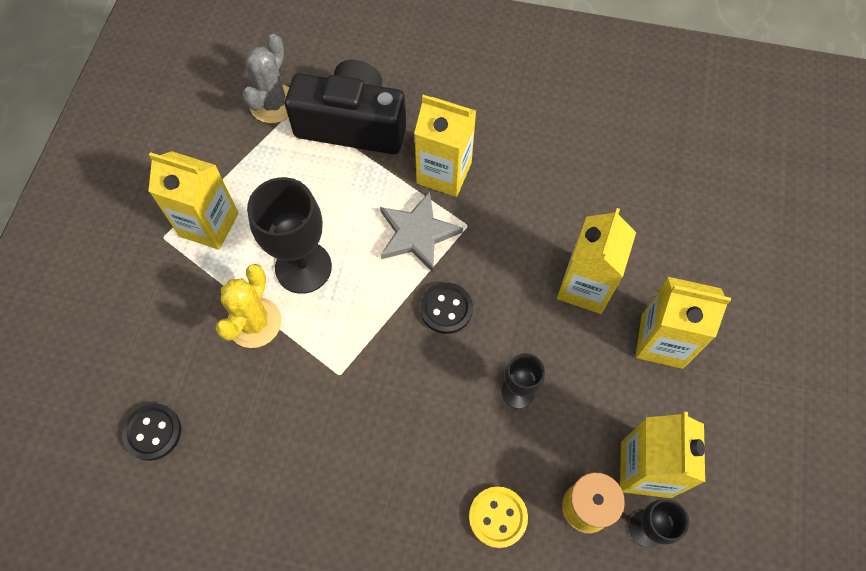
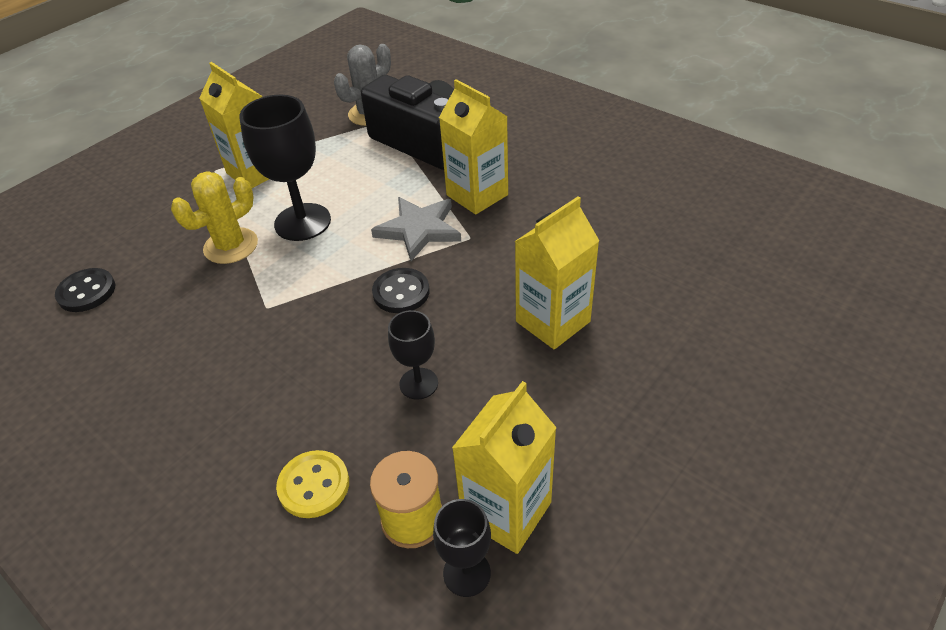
camera: 30 degrees right, 20 degrees down
(661, 341) = (606, 398): yellow carton -> none

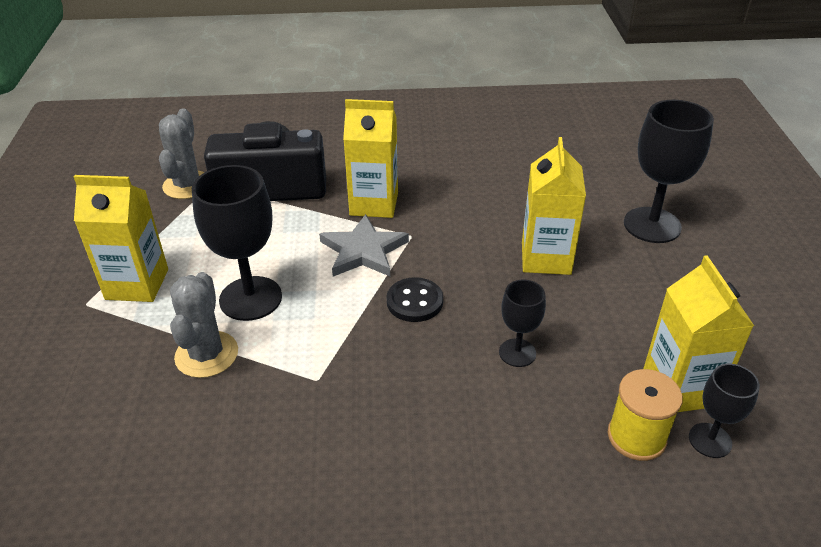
camera: 45 degrees left, 5 degrees down
(87, 292) = (100, 484): black button -> none
(231, 246) = (206, 354): yellow cactus -> grey cactus
(314, 485) = (545, 470): yellow button -> none
(701, 353) = (652, 225): none -> black goblet

